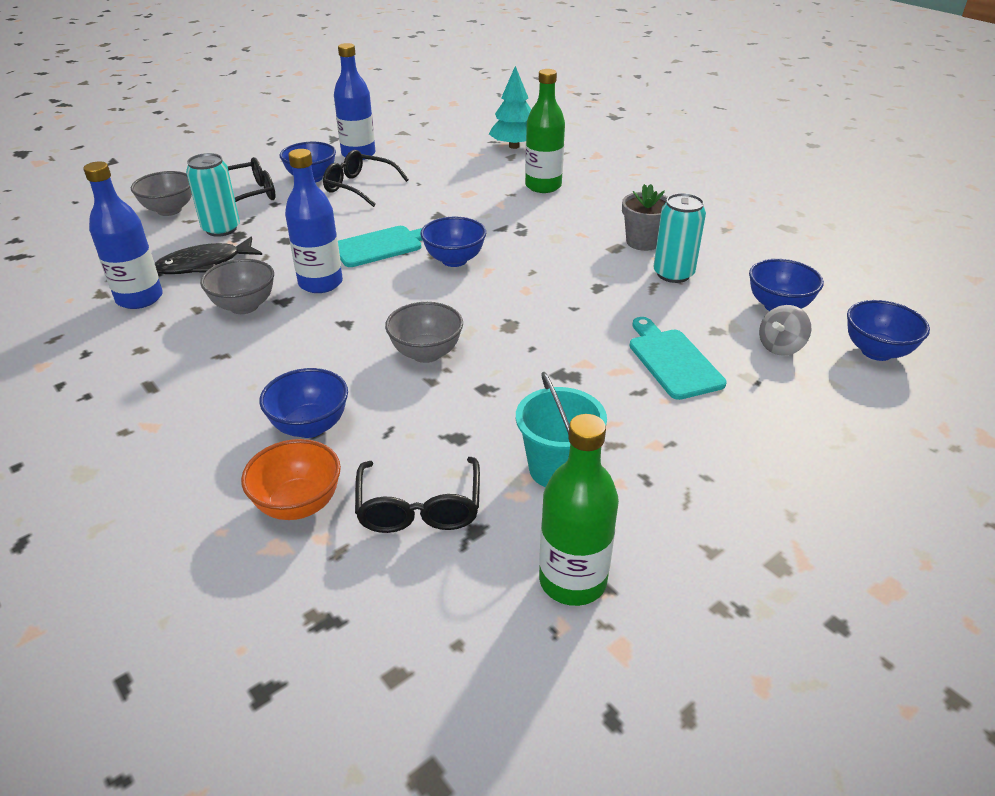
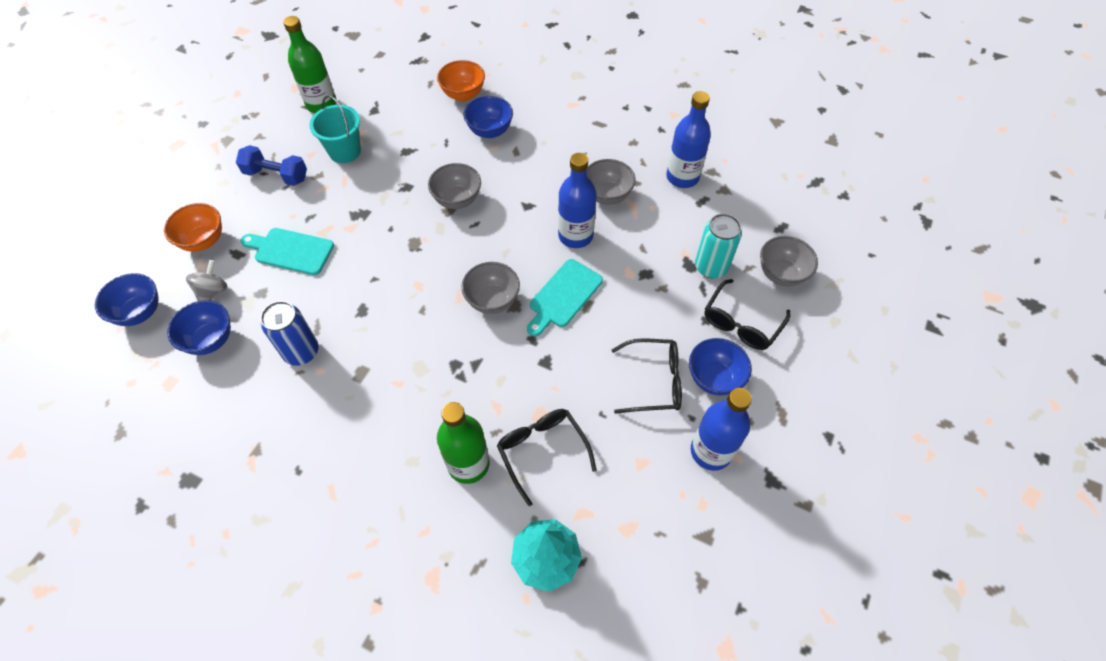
camera: 155 degrees right, 20 degrees up
(204, 264) = (678, 223): black fish -> none
(419, 508) = (405, 111): black glasses -> black glasses (542, 451)
(454, 260) = (492, 300): blue bowl -> grey bowl
(643, 242) = (336, 392): grey flower pot -> none
(673, 274) = (301, 352): turquoise can -> blue can
(673, 361) = (291, 251): turquoise cutting board -> turquoise cutting board turned 150 degrees clockwise
(683, 465) = (276, 175): none -> blue dumbbell
(801, 406) = (203, 241): none -> orange bowl

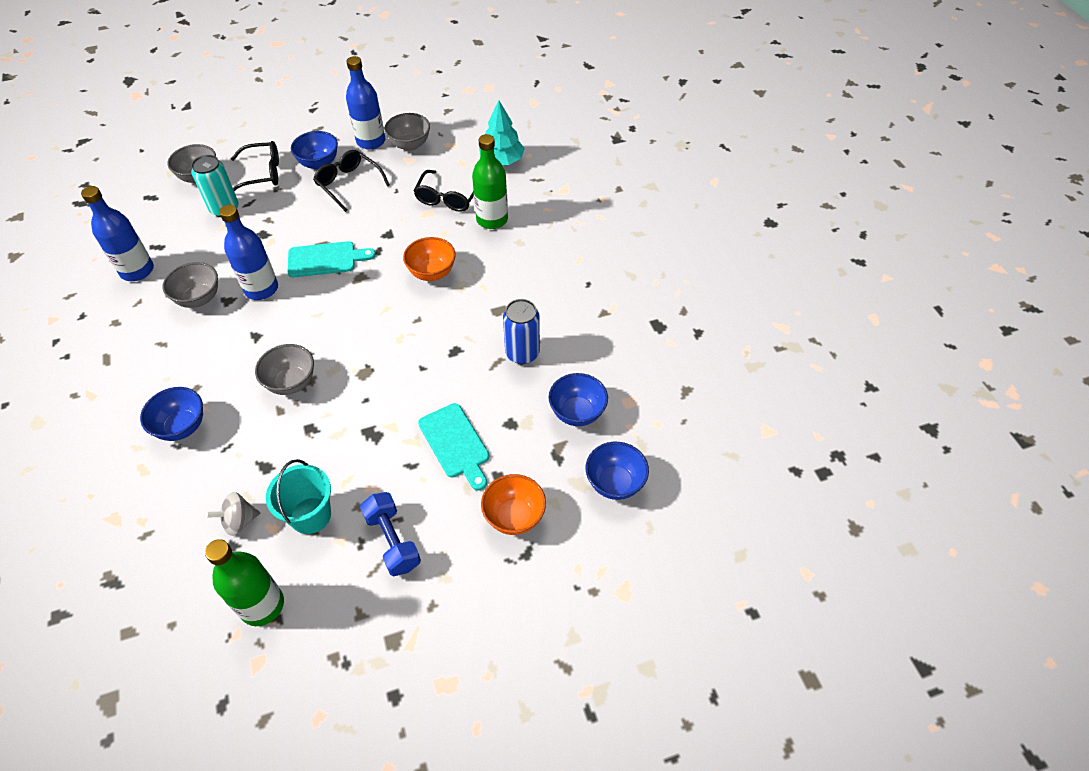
camera: 135 degrees left, 5 degrees down
(213, 291) = (545, 455): grey spinning top -> grey spinning top (239, 521)
(463, 94) = (142, 490): orange bowl -> orange bowl (432, 273)
(492, 300) = (368, 290): grey bowl -> grey bowl (410, 145)

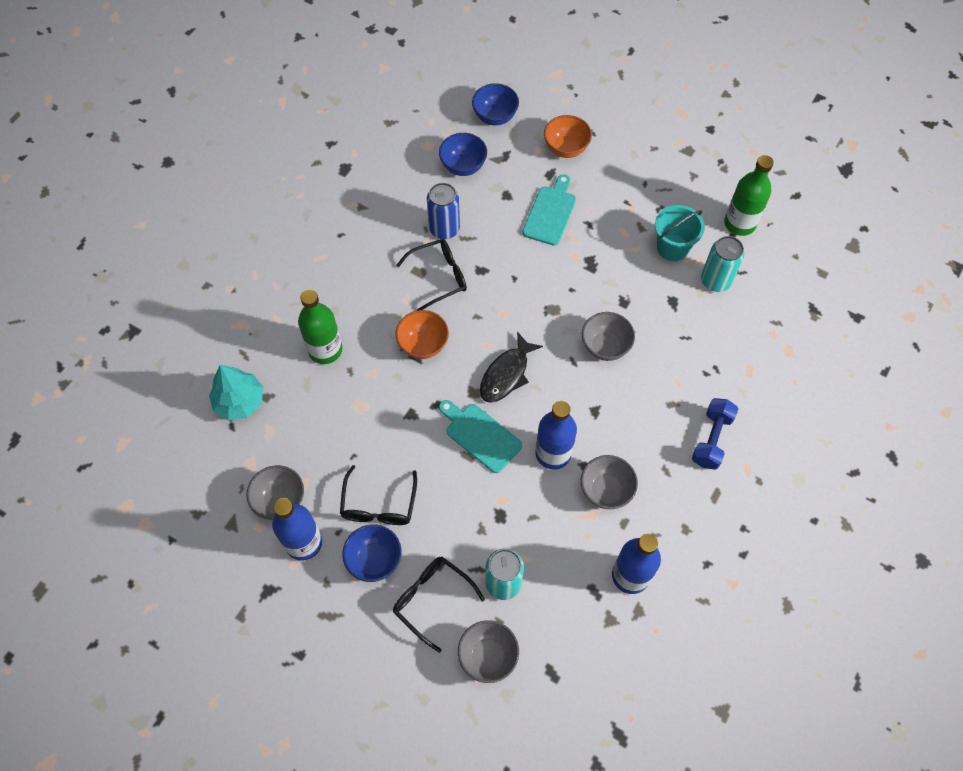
camera: 130 degrees left, 10 degrees up
(182, 427) = (702, 380): blue bowl -> none
(239, 521) = (715, 281): grey spinning top -> turquoise can
(349, 304) = (506, 374): none -> black fish
(393, 541) = (641, 194): blue dumbbell -> blue dumbbell (711, 439)
(448, 198) = (327, 405): black glasses -> black glasses (439, 277)

